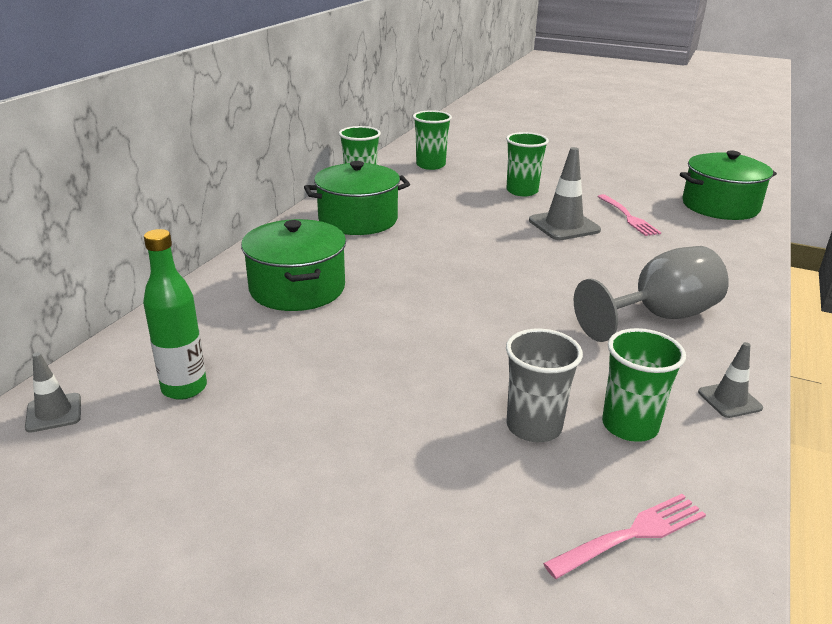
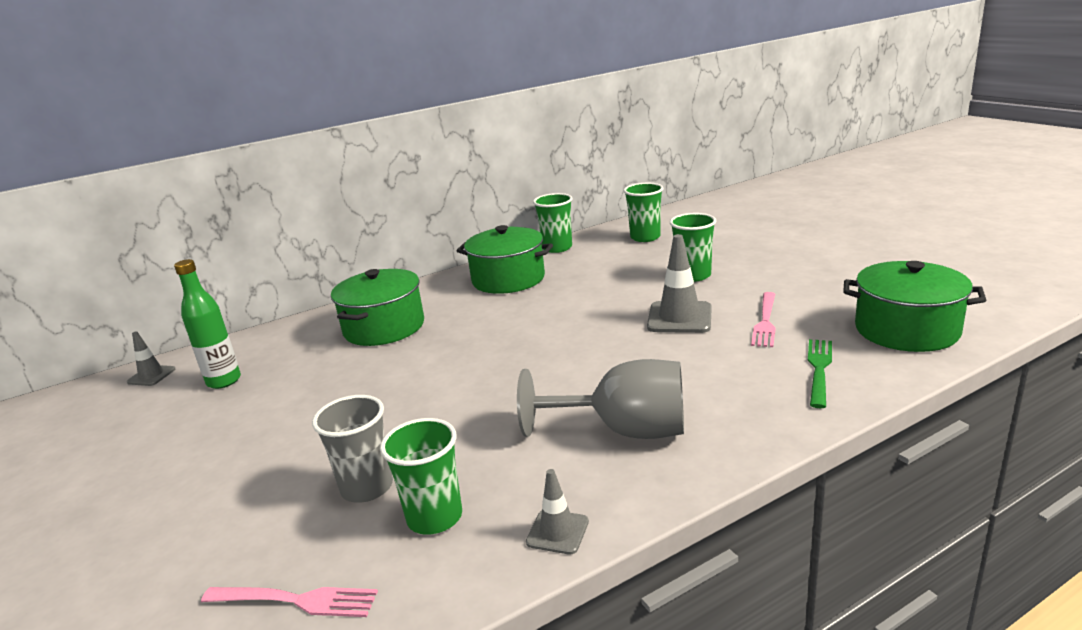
camera: 40 degrees right, 5 degrees down
(711, 242) = (819, 369): none -> green fork

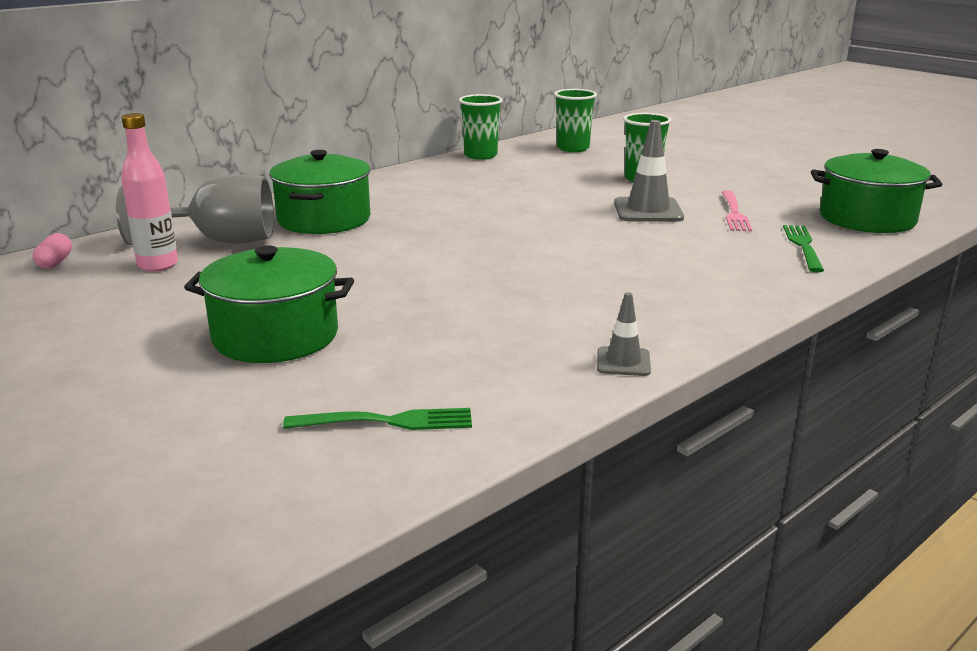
camera: 15 degrees left, 0 degrees up
(151, 376) = (55, 262): grey traffic cone -> pink capsule
(224, 381) = (158, 265): green bottle -> pink bottle
(295, 600) = (387, 422): pink fork -> green fork
(367, 487) = (402, 341): grey cup -> none
(434, 517) = (491, 358): green cup -> none
(508, 279) = (442, 180): green pot -> green pot (275, 336)
(624, 431) = (644, 292): grey goblet -> grey goblet (220, 241)

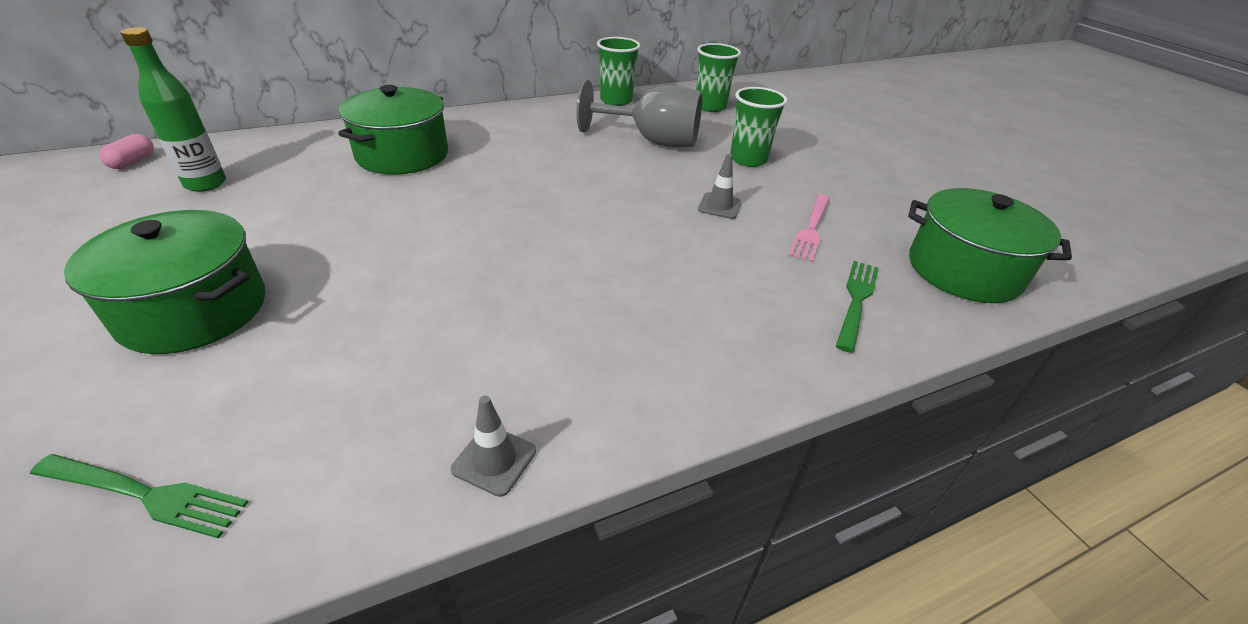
camera: 15 degrees right, 15 degrees up
(158, 265) = (206, 184): pink bottle -> green bottle
(220, 241) = (288, 164): grey goblet -> grey goblet (652, 141)
(648, 211) = (719, 206): grey traffic cone -> grey traffic cone, size x0.57

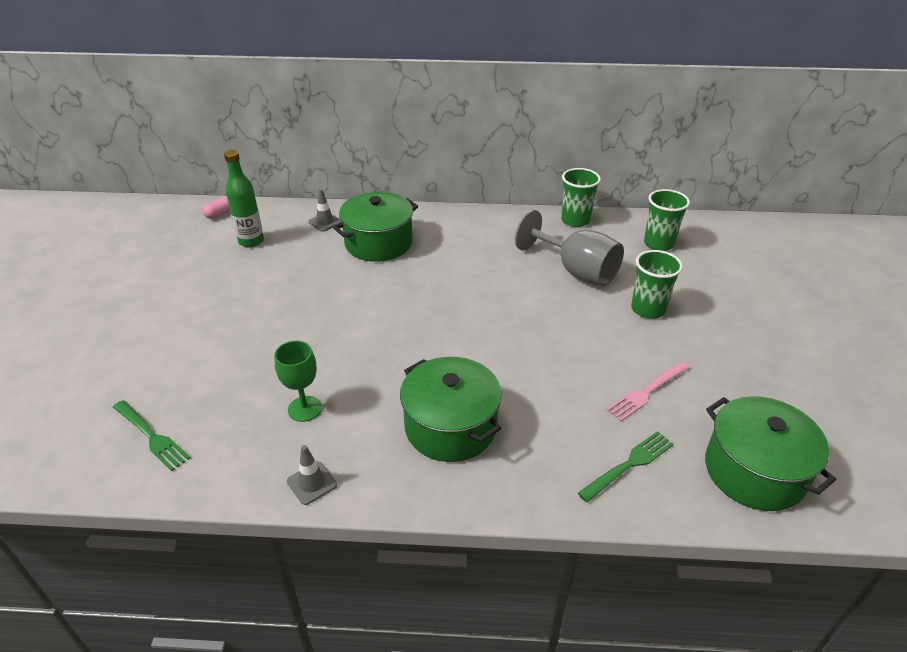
camera: 30 degrees right, 0 degrees up
(194, 310) = (210, 334): green pot -> green pot (450, 427)
(418, 363) = (304, 409): none -> green goblet
(719, 206) = (585, 349): grey traffic cone -> grey traffic cone (325, 222)

